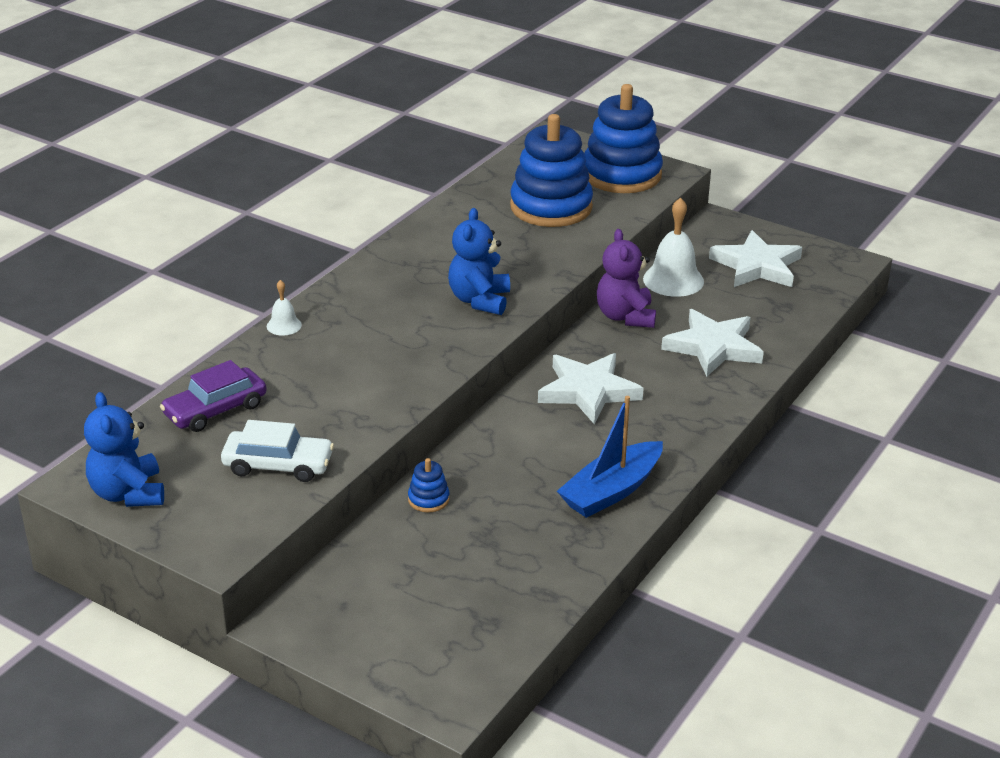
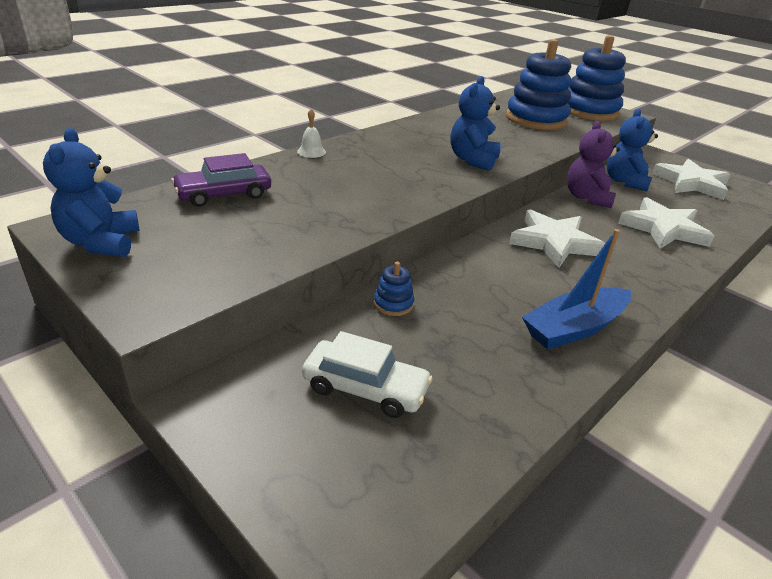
camera: 10 degrees right, 0 degrees up
(278, 465) = (253, 243): white car -> white car (365, 388)
(673, 280) = (625, 181): white bell -> blue teddy bear

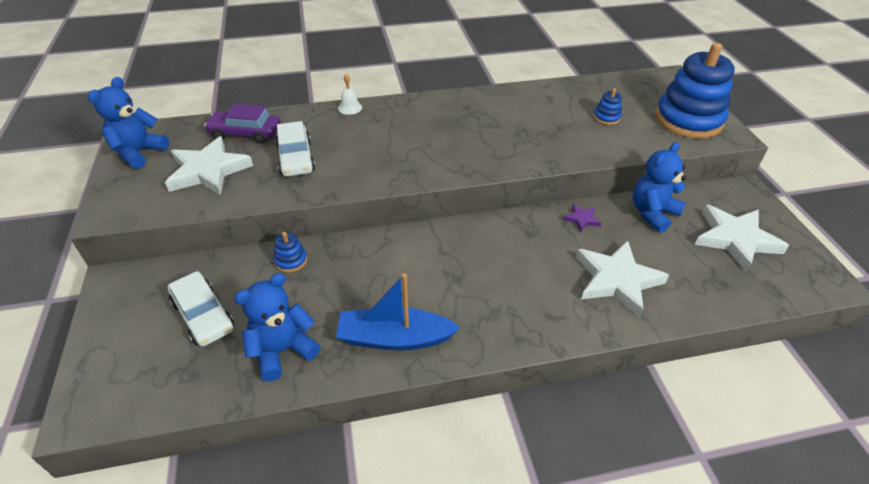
camera: 35 degrees right, 10 degrees up
(315, 201) = (296, 158): none -> white car
(472, 160) = (472, 151): blue teddy bear -> blue teddy bear (282, 350)
(536, 119) = (606, 117): blue stacking toy -> blue stacking toy, size x0.41
(554, 242) = (484, 255): white star -> white star (208, 170)
(587, 198) = (582, 219): purple teddy bear -> purple star

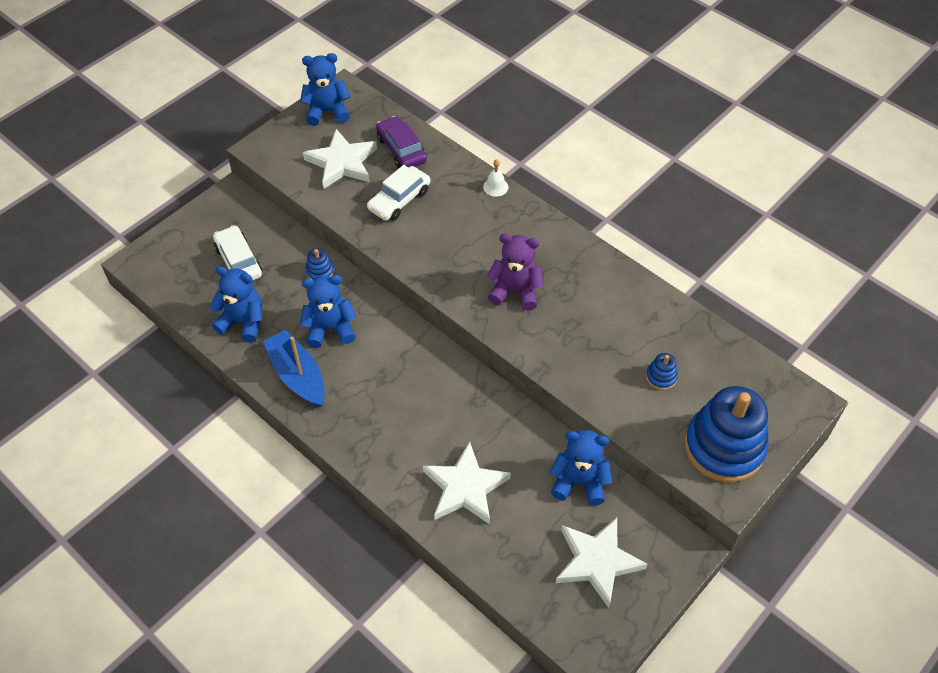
camera: 55 degrees right, 10 degrees up
(203, 315) = (239, 261): white car -> white car turned 135 degrees clockwise
(364, 286) = (330, 329): none -> blue teddy bear
(462, 143) = (515, 291): none -> purple teddy bear
(582, 219) = (523, 431): purple star -> none

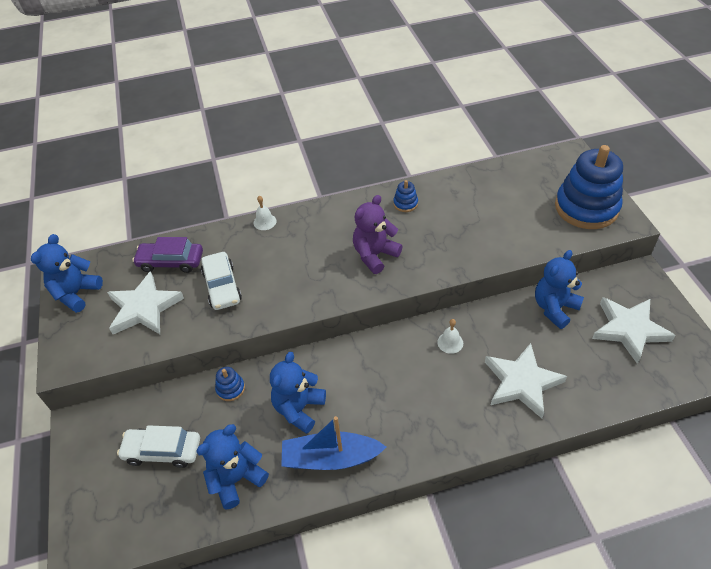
camera: 55 degrees left, 5 degrees down
(474, 409) = (450, 342): none -> white bell
(661, 377) = (509, 211): blue stacking toy -> blue stacking toy (405, 203)

